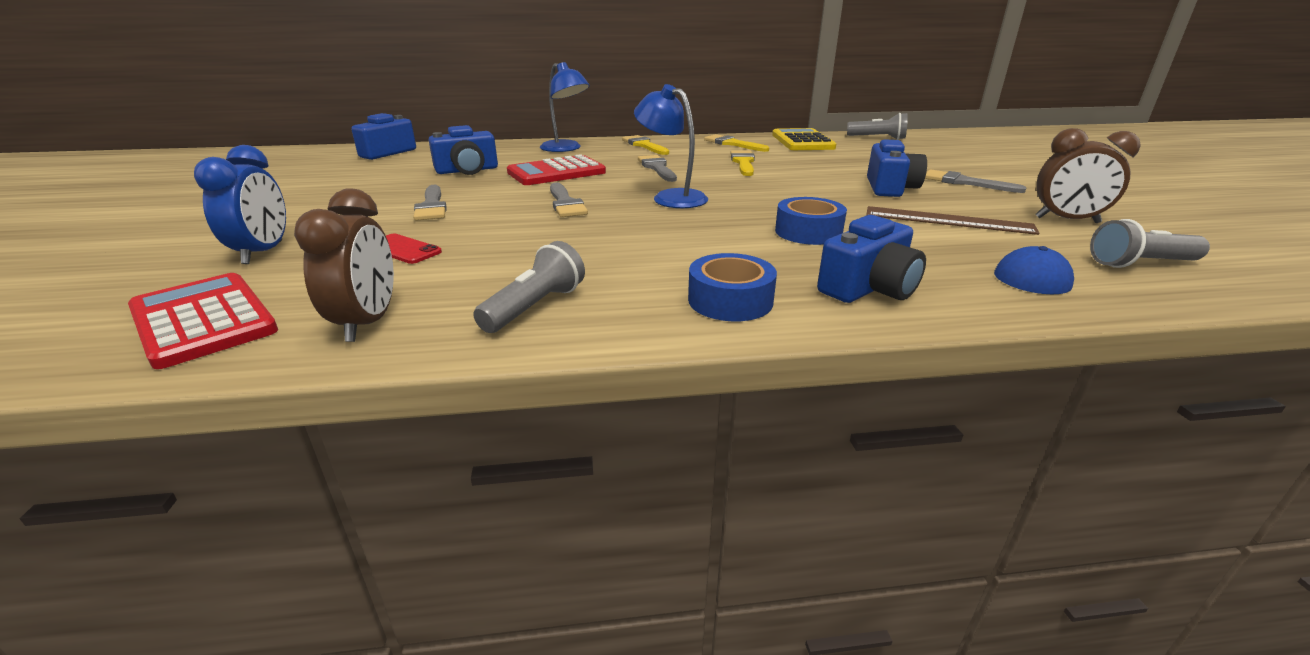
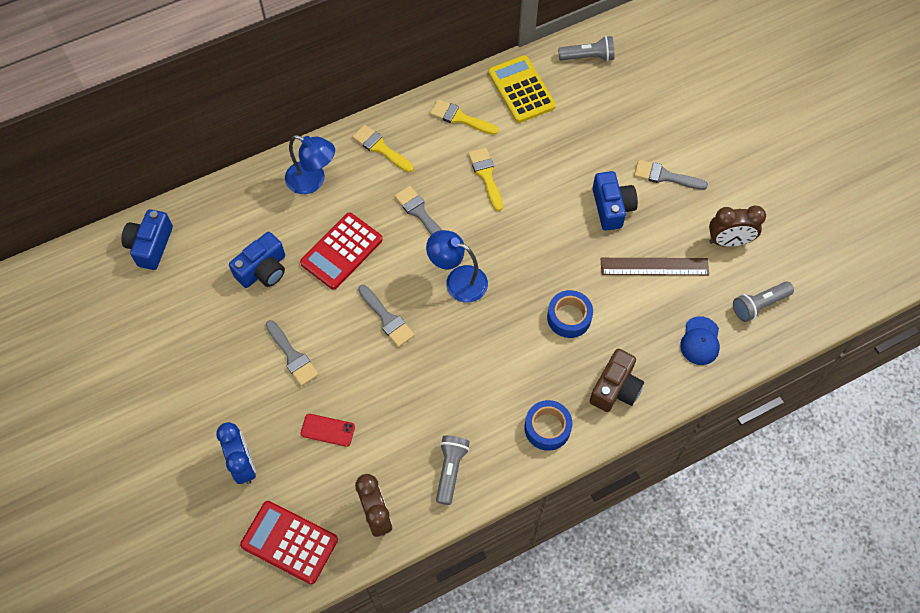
camera: 20 degrees left, 35 degrees up
(869, 288) = (615, 388): blue camera -> brown camera

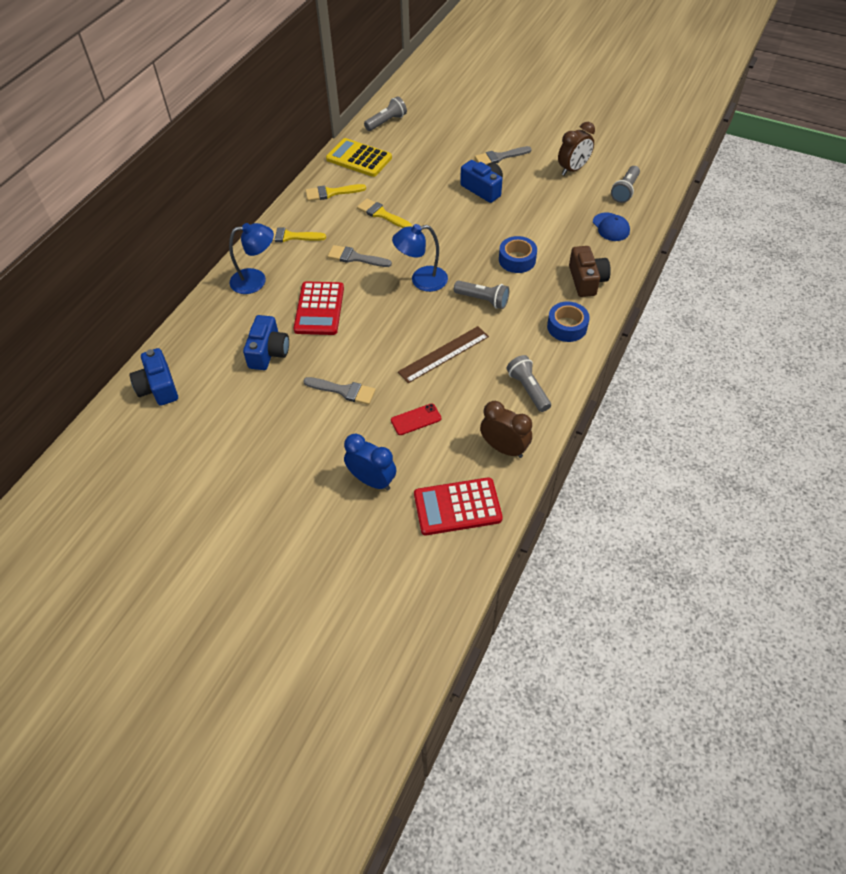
camera: 35 degrees left, 10 degrees down
(387, 318) = (392, 329): grey brush -> none
(495, 342) = (483, 300): none -> grey flashlight
(654, 266) = (542, 205): brown ruler -> brown ruler (444, 354)

